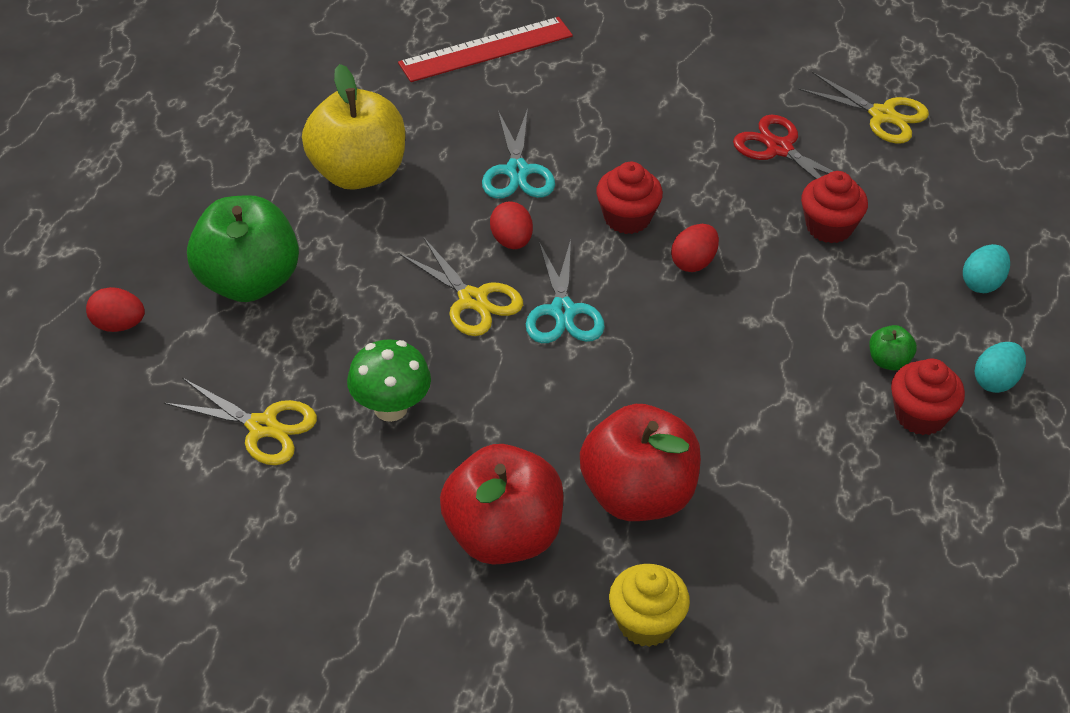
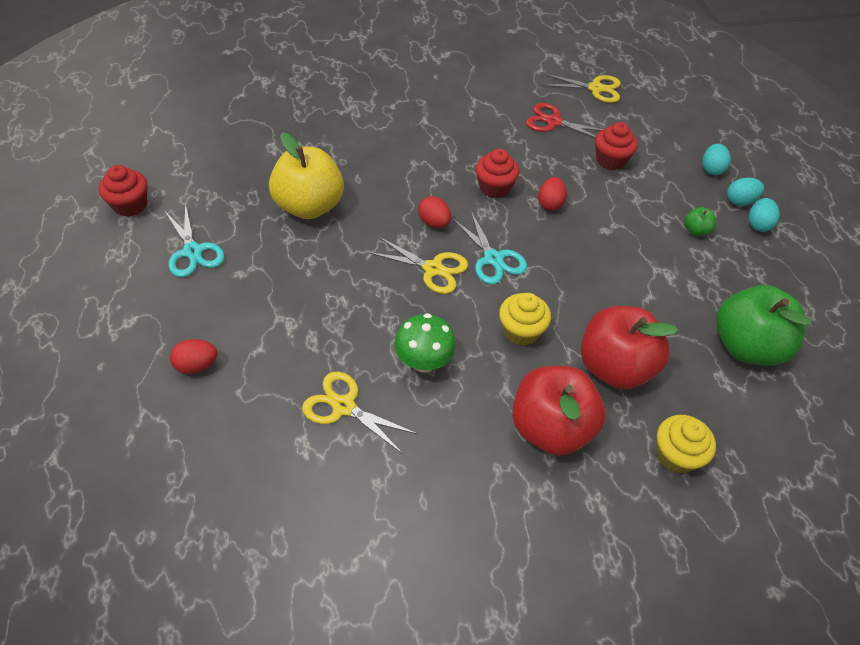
camera: 25 degrees left, 5 degrees up
(247, 282) = (275, 303): green apple -> green apple (746, 346)
(262, 427) = (344, 407): yellow scissors -> yellow scissors turned 150 degrees counterclockwise
(486, 49) = (346, 107): red ruler -> none
(517, 171) = (411, 177): turquoise scissors -> turquoise scissors (193, 251)
(540, 412) = (521, 331): none -> yellow cupcake
(920, 415) = (734, 258): red cupcake -> red cupcake (130, 205)
(992, 341) = (740, 201): none -> turquoise egg

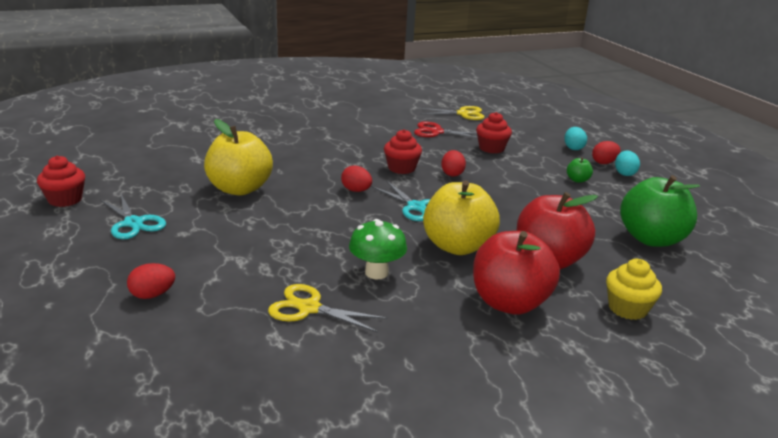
camera: 10 degrees left, 25 degrees down
(433, 269) = (365, 216): yellow scissors -> none
(521, 331) = (457, 246): yellow cupcake -> yellow apple
(740, 201) = (604, 163): turquoise egg -> red egg

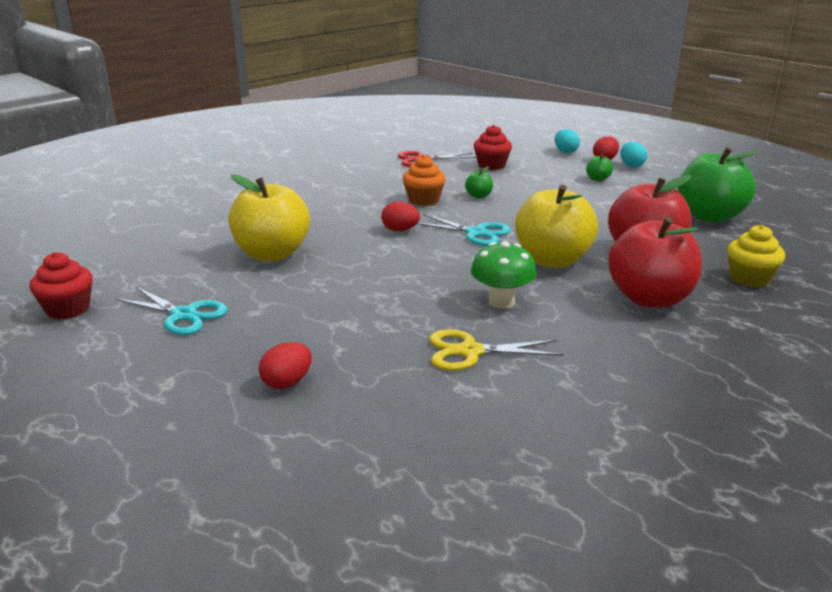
camera: 20 degrees left, 0 degrees up
(401, 168) = (423, 200): red cupcake -> orange cupcake
(452, 174) = (478, 196): red egg -> green apple
(463, 114) = (431, 139): yellow scissors -> none

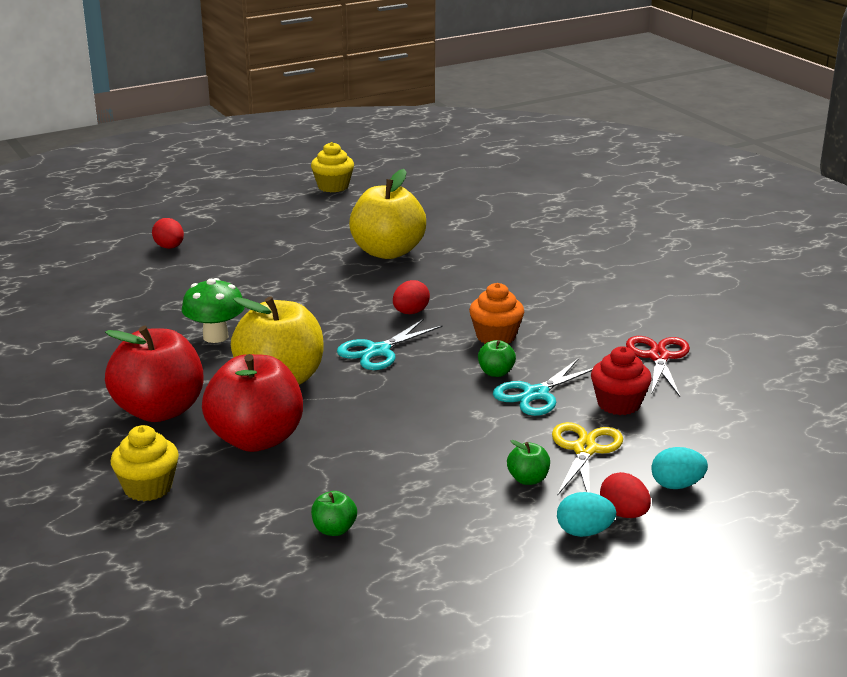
camera: 105 degrees right, 0 degrees up
(68, 309) = (333, 186): red cupcake -> yellow cupcake
(183, 315) = (294, 219): turquoise scissors -> turquoise scissors (536, 394)
(470, 352) = (149, 310): yellow scissors -> yellow scissors (584, 450)
(709, 216) = (334, 529): green apple -> green apple, size x0.42

